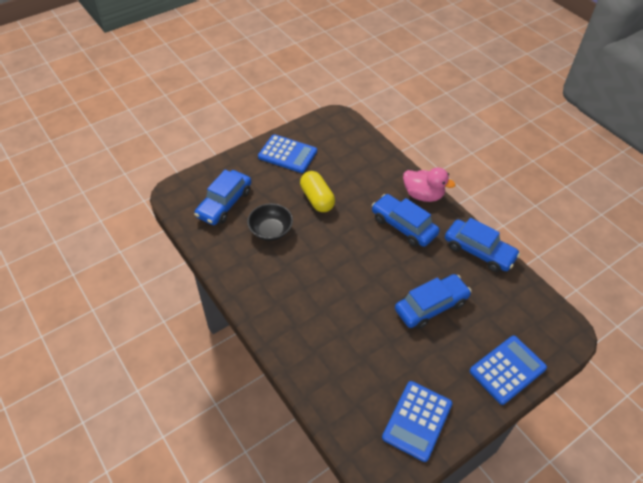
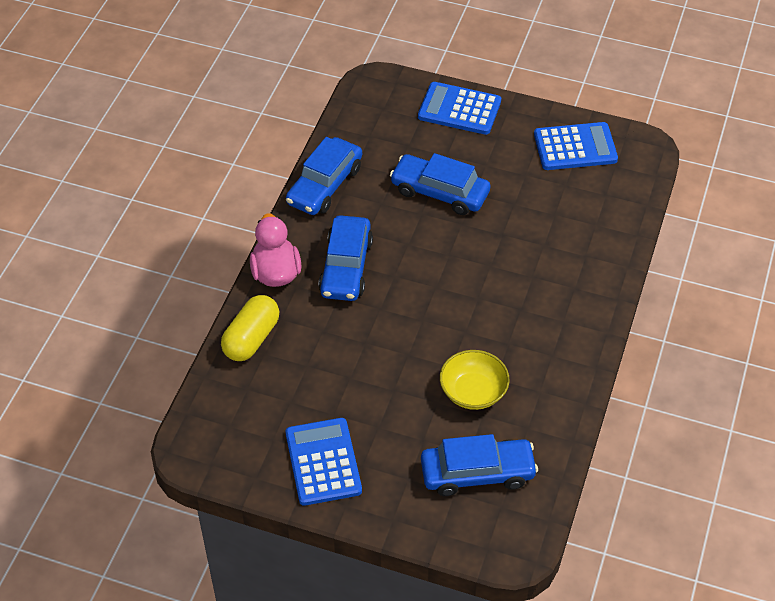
camera: 125 degrees left, 0 degrees up
(271, 230) = (473, 392): black bowl -> yellow bowl
(317, 199) = (378, 376): yellow capsule -> yellow capsule (251, 338)
(479, 251) = (325, 185): blue car -> blue car turned 150 degrees counterclockwise

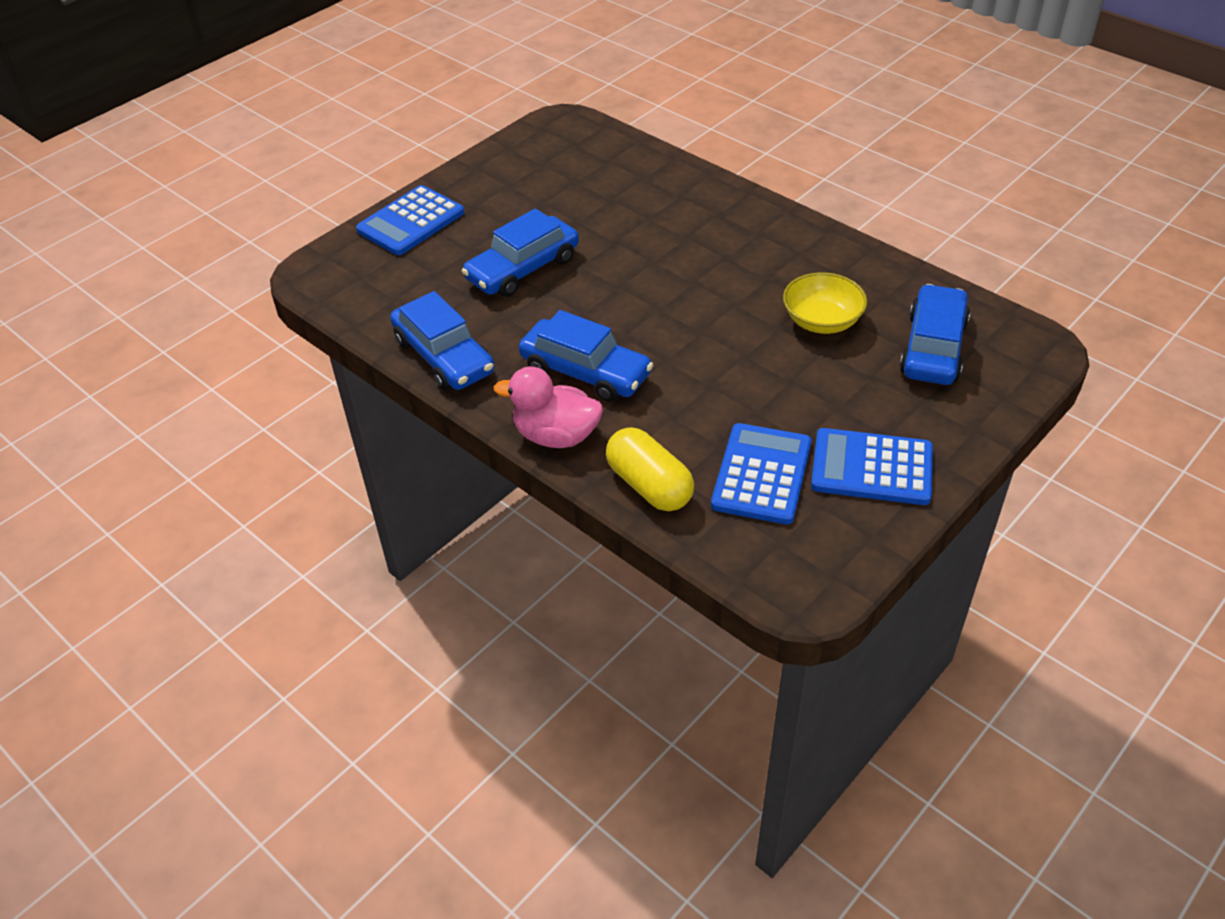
camera: 65 degrees left, 5 degrees down
(575, 147) = (530, 161): blue calculator -> blue calculator (761, 474)

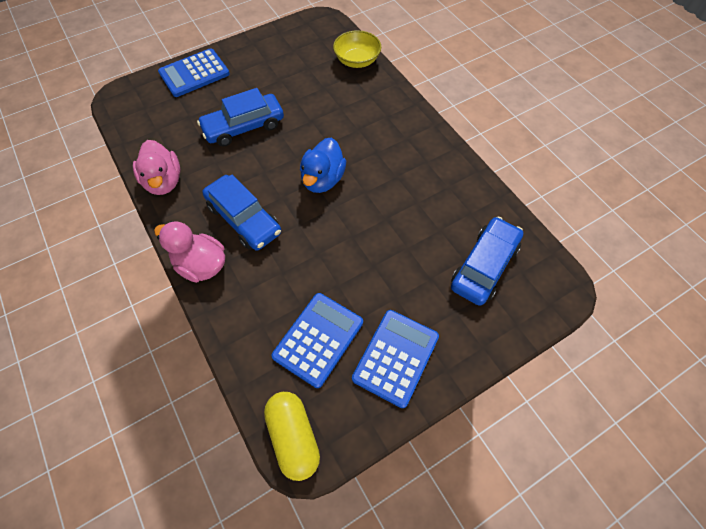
camera: 15 degrees right, 15 degrees up
(444, 356) = (164, 181): blue car -> pink duck
(649, 485) = (240, 325): yellow capsule -> yellow capsule (293, 437)
(670, 304) = (323, 179): none -> blue duck
(822, 321) = (417, 221): yellow bowl -> yellow bowl (357, 60)
(871, 468) = (395, 357): blue calculator -> blue calculator turned 90 degrees clockwise

